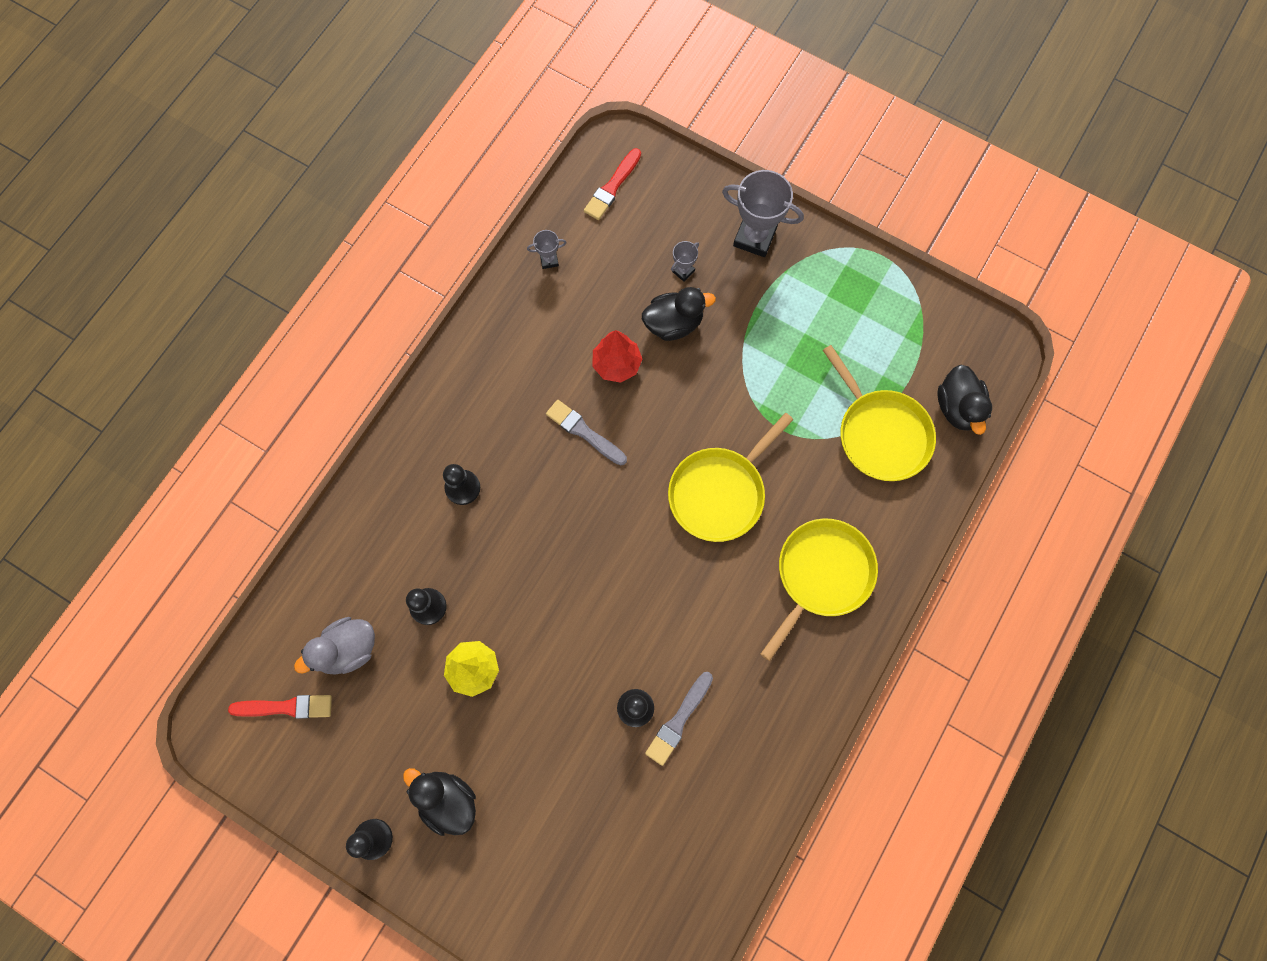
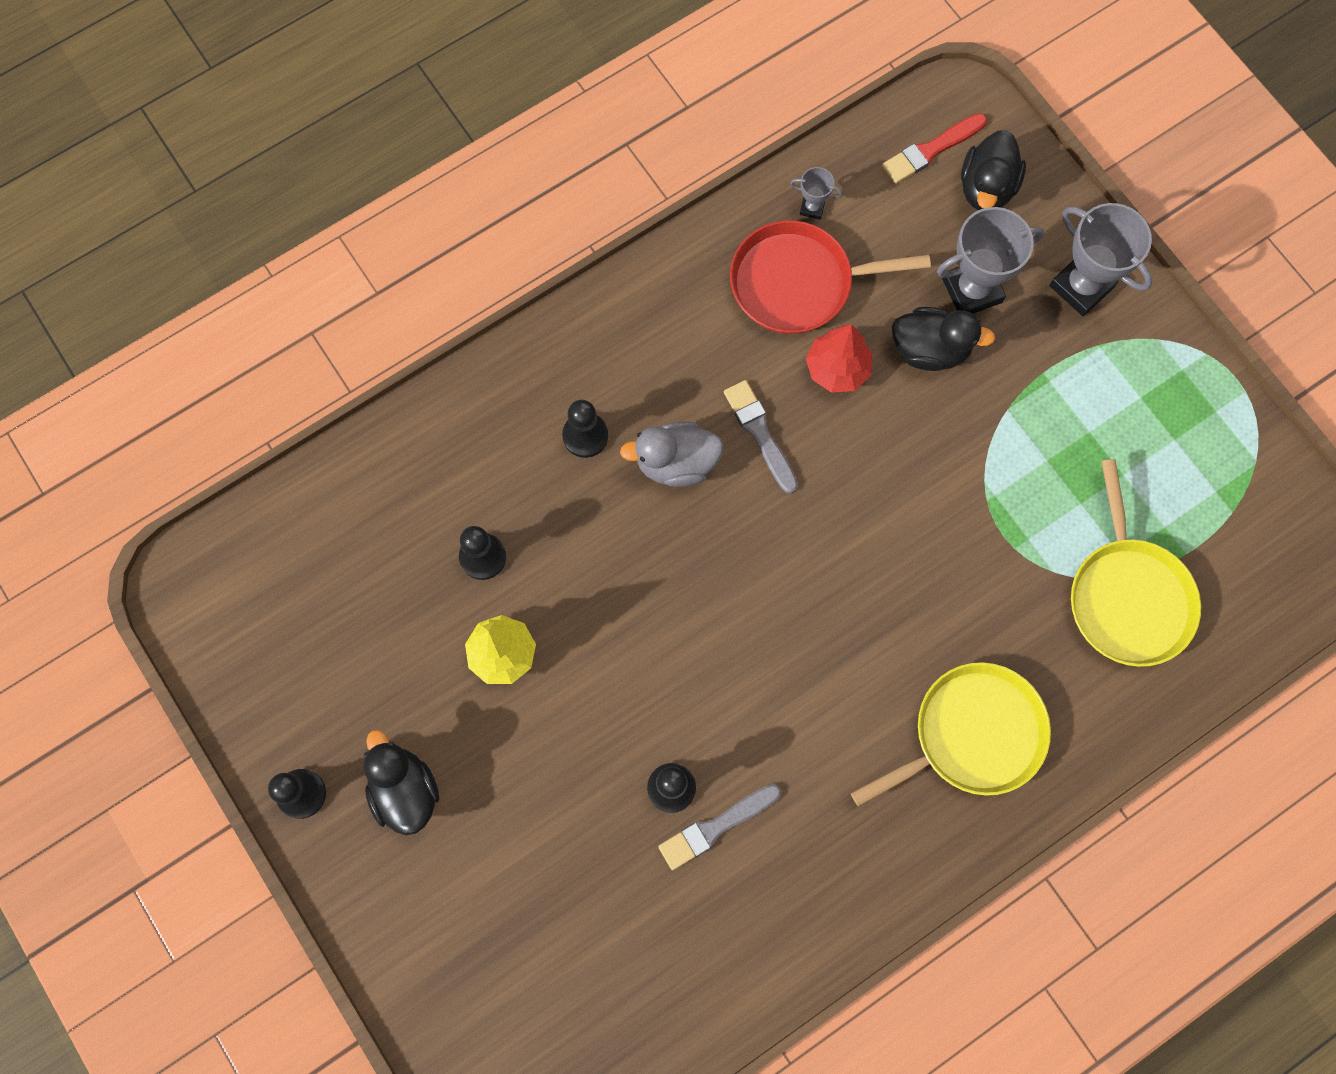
camera: 25 degrees right, 0 degrees up
(286, 707) = (271, 598): red brush -> none
(348, 649) = (369, 564): grey duck -> grey duck (676, 463)
(563, 316) = (797, 283): none -> red pan
(683, 271) = (972, 290): grey trophy -> grey trophy, size x2.09
(719, 492) = (891, 579): yellow pan -> none
(957, 407) = (1243, 609): black duck -> black duck (986, 188)

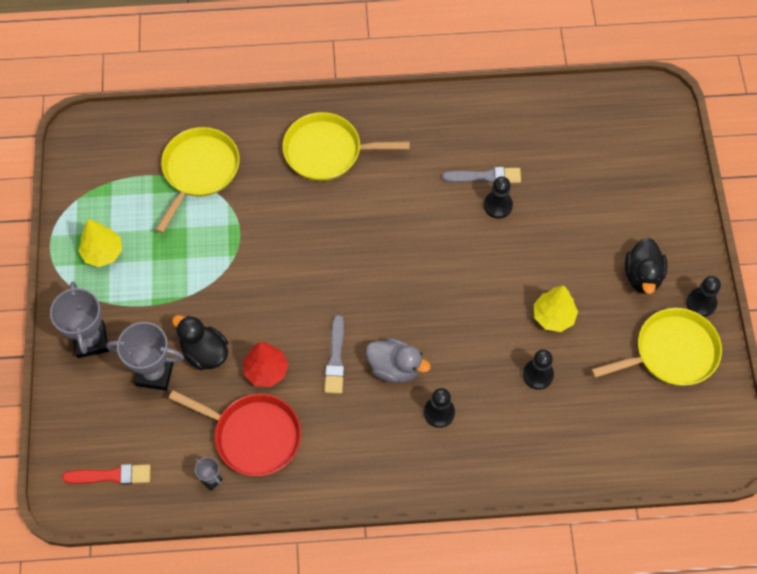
camera: 150 degrees left, 10 degrees down
(313, 691) = (671, 352): none -> yellow pan
(986, 188) = (97, 431): black duck -> none
(1159, 405) = (103, 253): none -> yellow tree

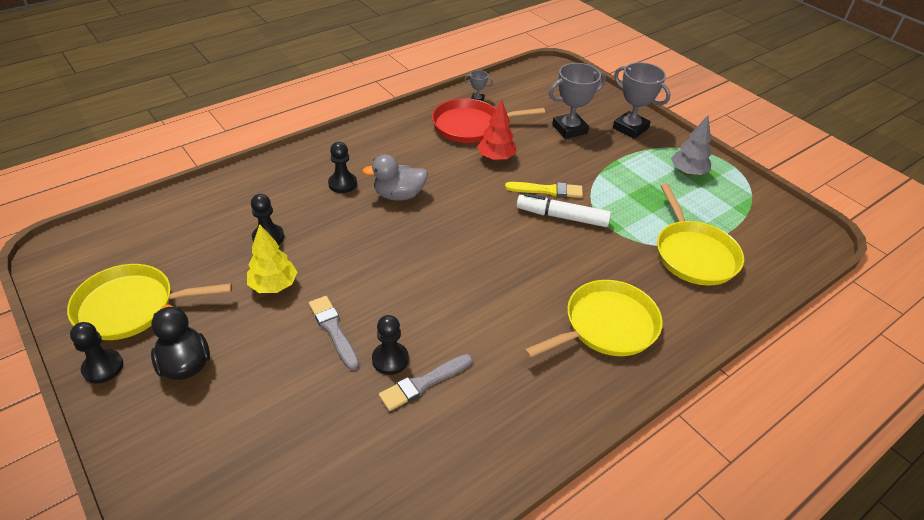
camera: 145 degrees right, 20 degrees down
(103, 253) = (687, 172): yellow tree -> grey tree
(111, 475) = (539, 82): red brush -> none
(205, 352) = (549, 150): black duck -> none
(254, 301) = (547, 190): none -> yellow brush
(269, 264) = (562, 217): none -> white marker
(335, 358) = (451, 183): grey brush -> grey brush (333, 330)
(671, 352) = (131, 307): yellow pan -> yellow pan turned 45 degrees clockwise

